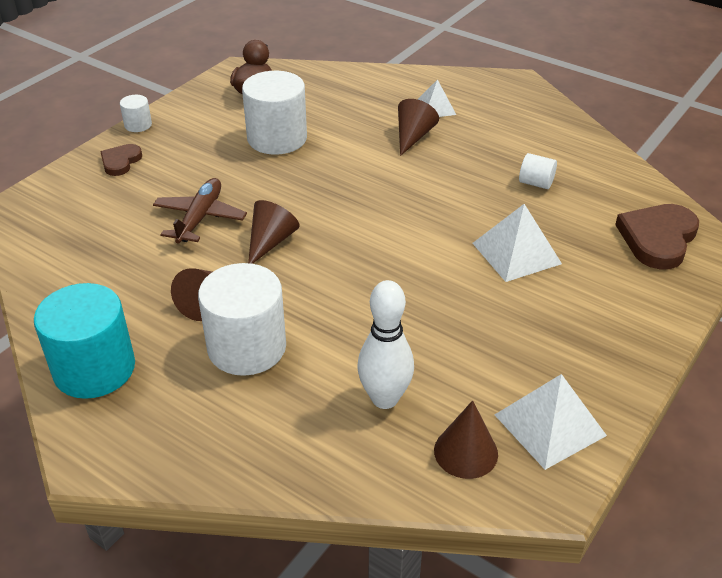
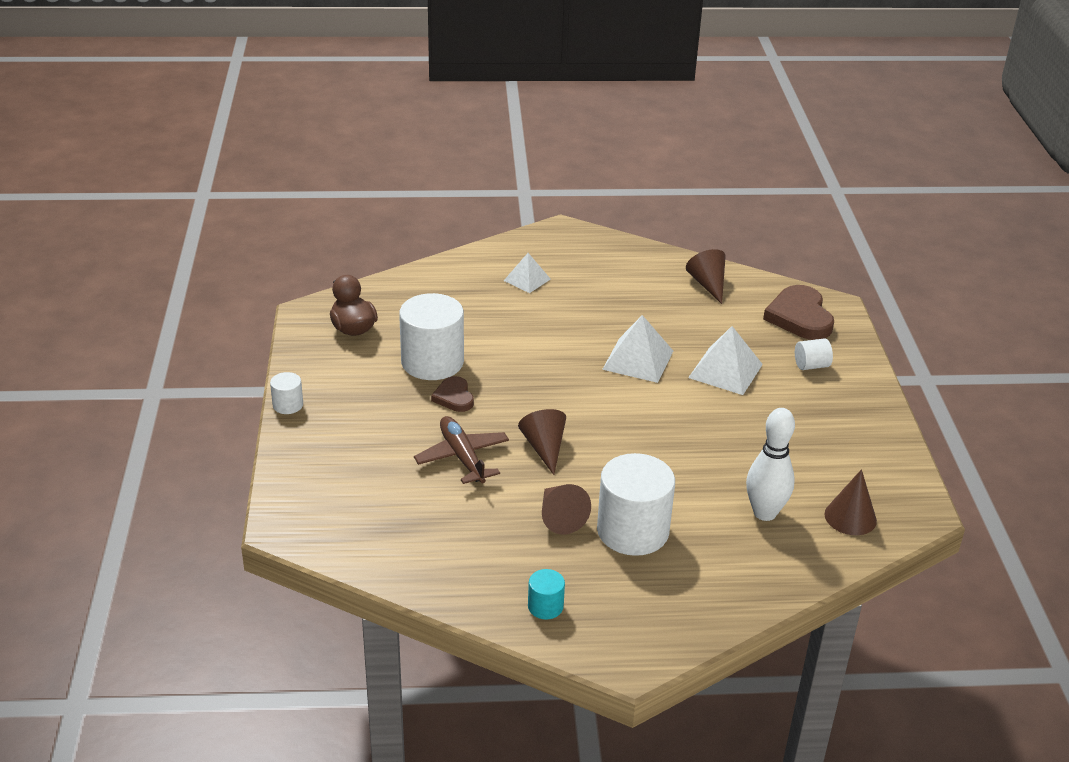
camera: 40 degrees left, 5 degrees down
(94, 369) = (545, 606): turquoise cylinder -> turquoise cylinder, size x0.46
(120, 162) = (322, 444): brown heart -> brown heart (454, 397)
(413, 136) = (541, 312): brown cone -> brown cone (708, 284)
(536, 183) = (676, 311): white cylinder -> white cylinder (811, 365)
(549, 425) = (875, 474): white pyramid -> white pyramid (638, 360)

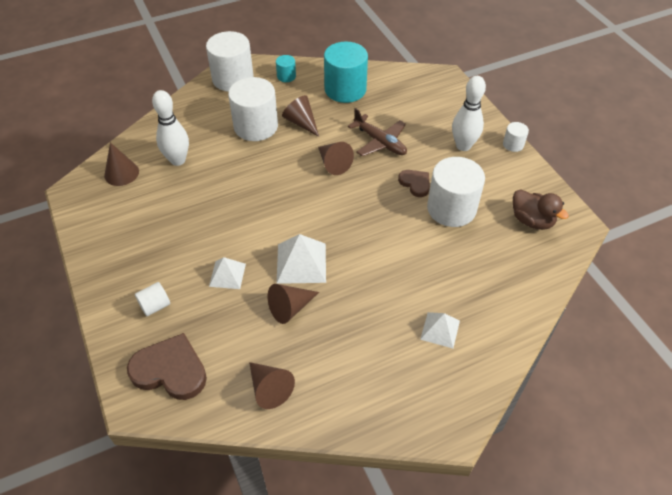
camera: 160 degrees right, 15 degrees up
(354, 421) = (463, 146): none -> white bowling pin
(460, 551) = (345, 89): none -> turquoise cylinder
(642, 630) = (233, 79): none -> white cylinder
(666, 329) = (290, 308): none -> brown cone
(725, 371) = (227, 275): white pyramid -> white pyramid, size x0.64
(799, 317) = (170, 370): brown heart -> brown heart turned 45 degrees counterclockwise

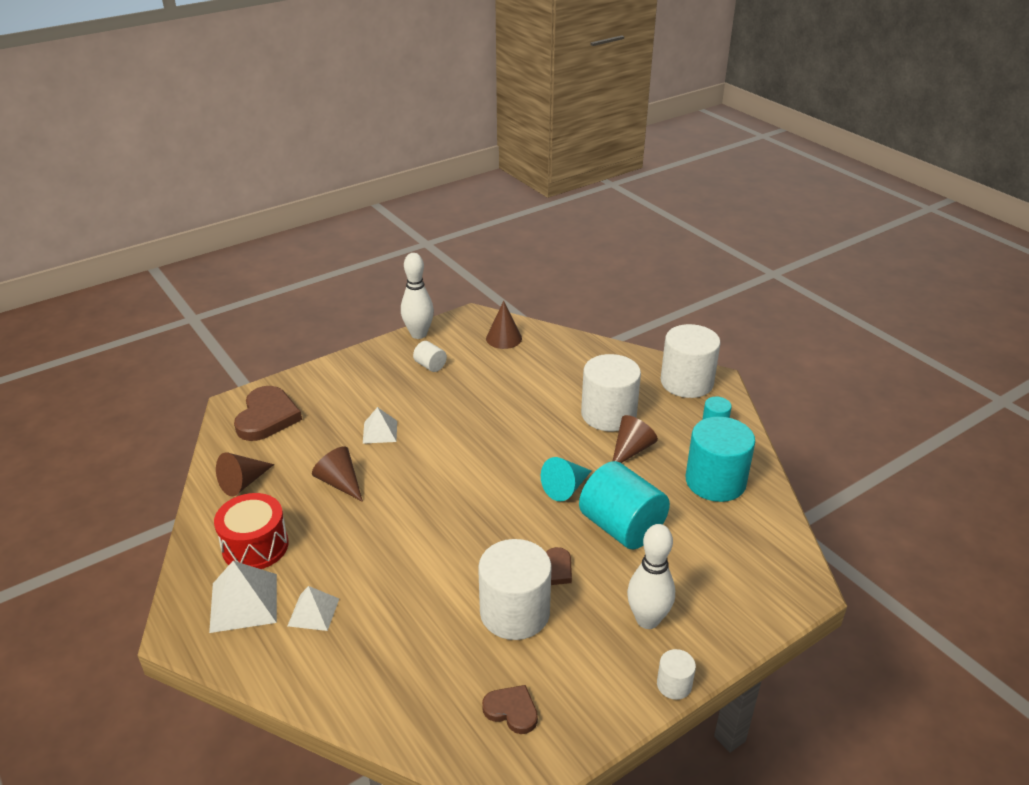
camera: 80 degrees right, 15 degrees down
(155, 306) = (338, 394): white cylinder -> white cylinder (430, 366)
(178, 160) = (533, 369): white bowling pin -> white bowling pin (418, 334)
(301, 263) = (402, 482): white pyramid -> white pyramid (244, 602)
(333, 164) = (565, 488): brown cone -> turquoise cone
(359, 375) = (255, 546): none -> red drum
(380, 142) = (621, 527): brown plane -> turquoise cylinder
(532, 220) = (512, 710): brown duck -> brown heart

